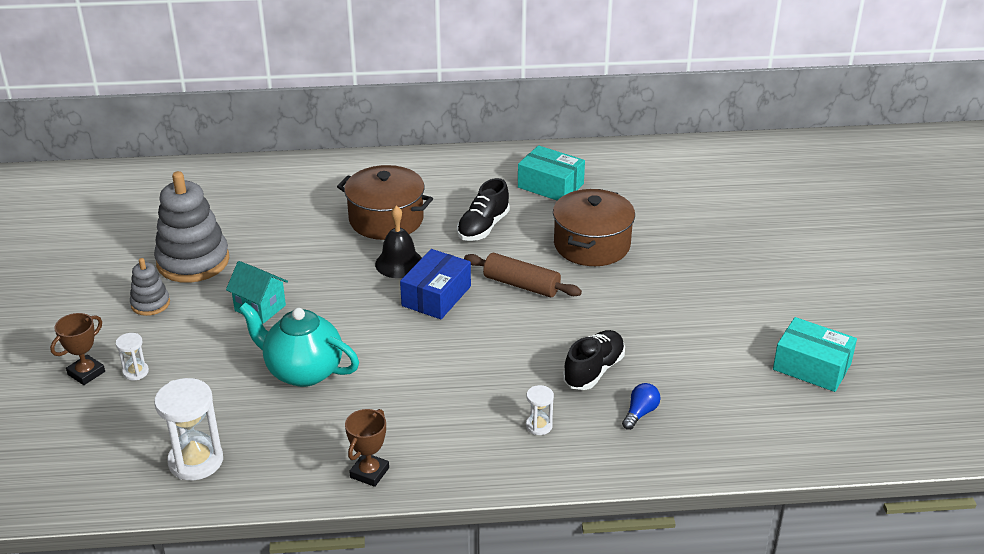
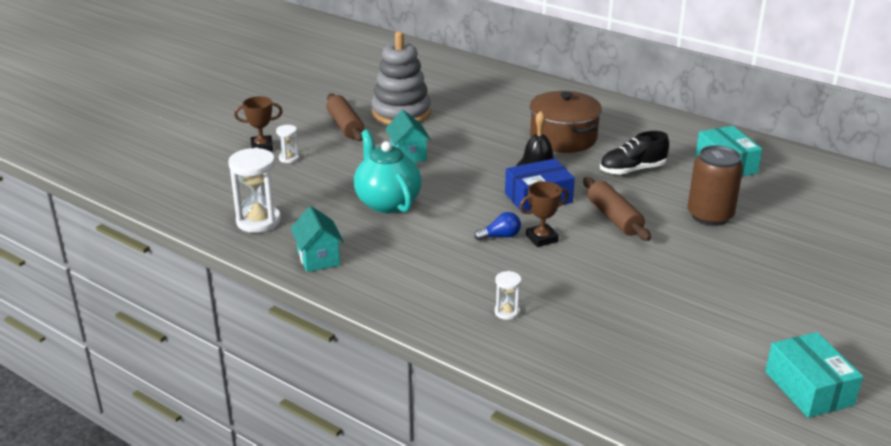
camera: 40 degrees right, 5 degrees down
(150, 304) = (345, 126): grey stacking toy -> brown rolling pin
(310, 468) = (318, 258): none -> turquoise house
(369, 473) = (351, 280): brown trophy -> brown trophy (542, 238)
(592, 245) = (710, 216): brown pot -> brown can
(593, 370) = (599, 298): black shoe -> none
(640, 413) = (600, 343): blue light bulb -> blue light bulb (500, 236)

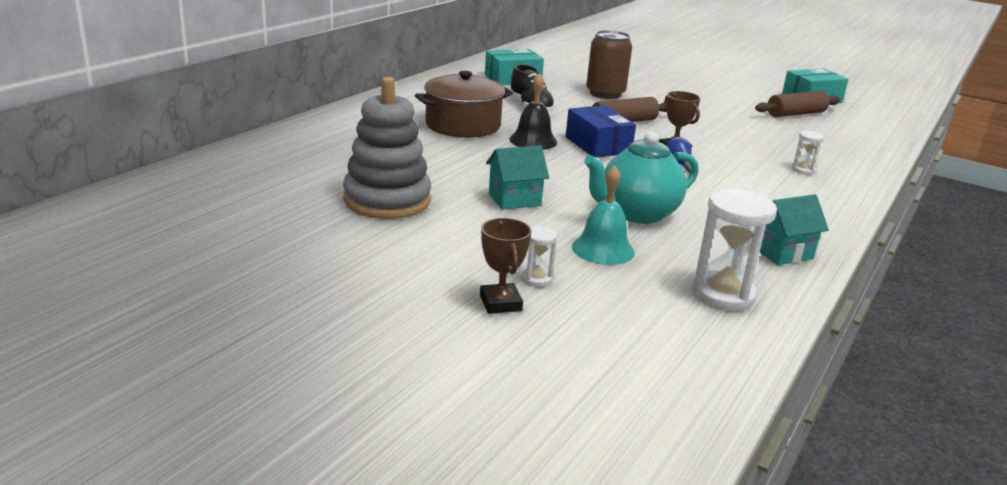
camera: 95 degrees left, 5 degrees down
(327, 183) = (603, 249): none -> turquoise bell
(345, 126) = (426, 238): brown rolling pin -> brown rolling pin (795, 114)

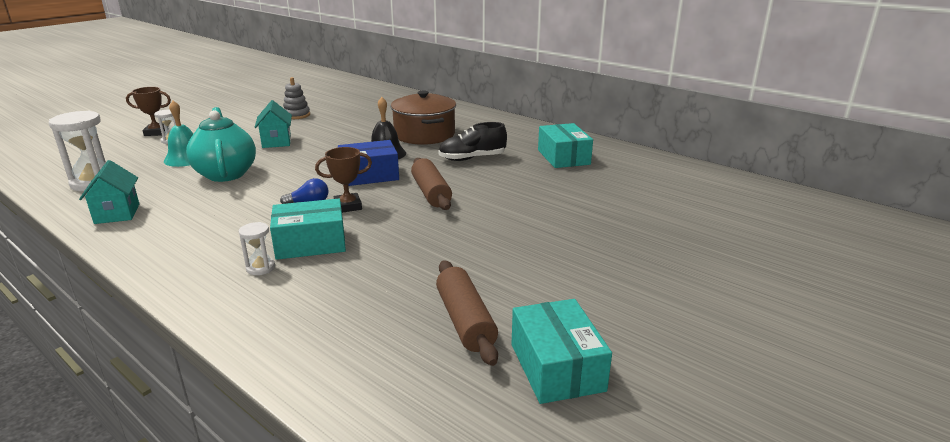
camera: 100 degrees right, 0 degrees up
(387, 200) = (296, 115): grey stacking toy -> grey stacking toy, size x0.51
(605, 94) = (527, 195): brown can -> none
(751, 157) = (310, 243): none -> turquoise box

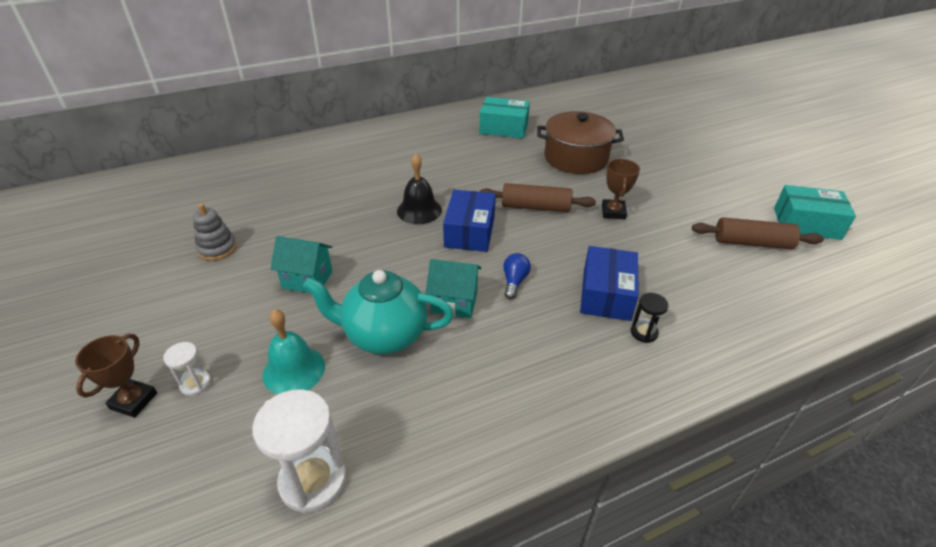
camera: 65 degrees left, 15 degrees up
(117, 214) = (451, 448): turquoise house -> turquoise house (454, 302)
(260, 268) = (644, 332): white hourglass -> black hourglass
(310, 243) = (606, 294): turquoise box -> blue box
(348, 206) = (537, 259): brown trophy -> brown trophy (613, 212)
(424, 135) = (386, 176): brown pot -> brown pot (576, 158)
(472, 158) = (472, 167): black shoe -> none

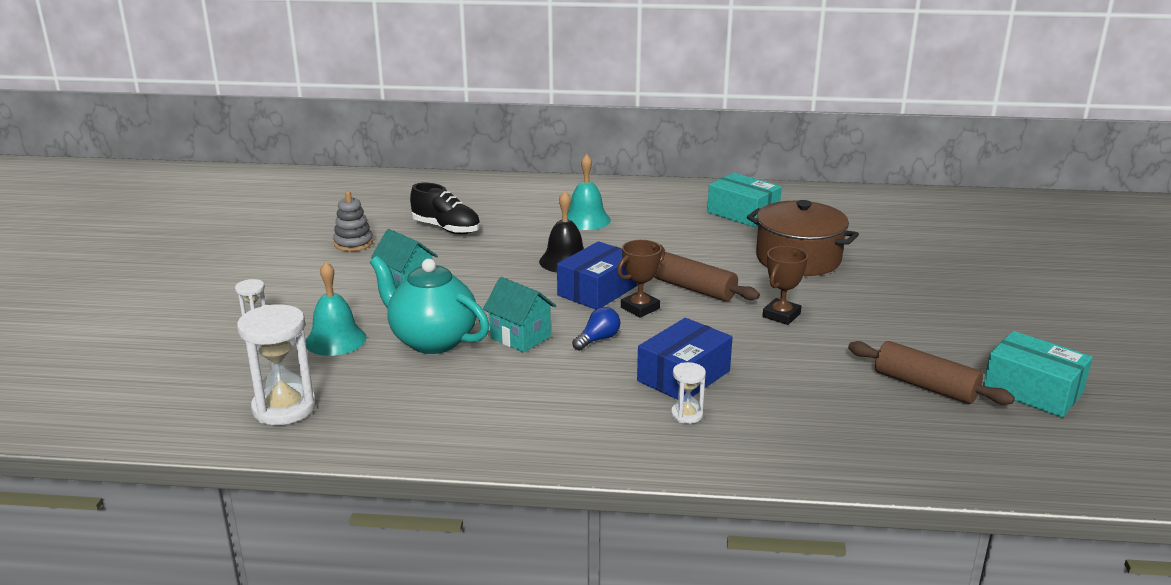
camera: 30 degrees right, 15 degrees down
(134, 401) = (205, 321): brown trophy -> brown trophy (640, 308)
(291, 206) = (446, 228): none -> black shoe
(399, 164) = (586, 220): none -> turquoise bell
(644, 332) = (686, 415): black hourglass -> white hourglass

